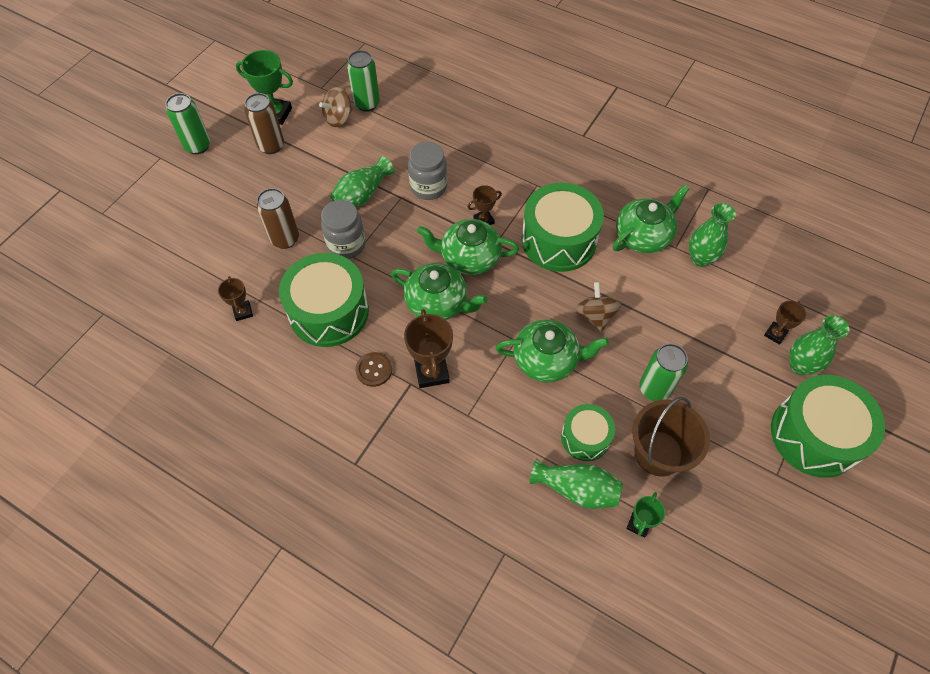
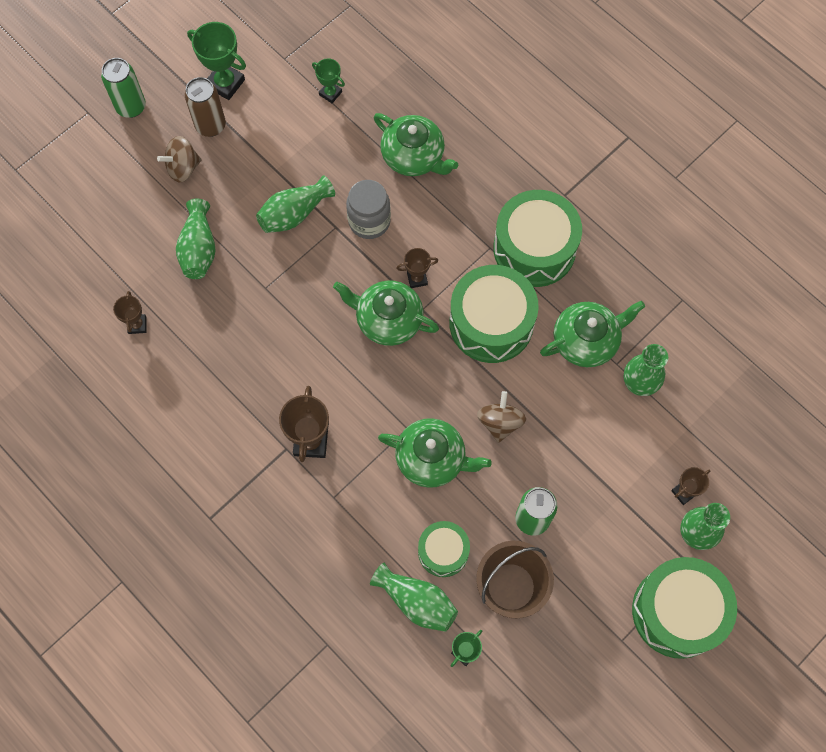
camera: 15 degrees right, 10 degrees up
(285, 239) = (199, 249): brown can -> green vase
(329, 311) = (224, 347): green drum -> green drum (534, 248)
(338, 118) = (293, 106): brown spinning top -> brown spinning top (183, 168)
(346, 244) = (262, 272): grey jar -> none
(367, 104) = (330, 93): green can -> green trophy
(374, 370) = (253, 424): brown button -> none
(437, 303) = (339, 365): green teapot -> green teapot (414, 156)

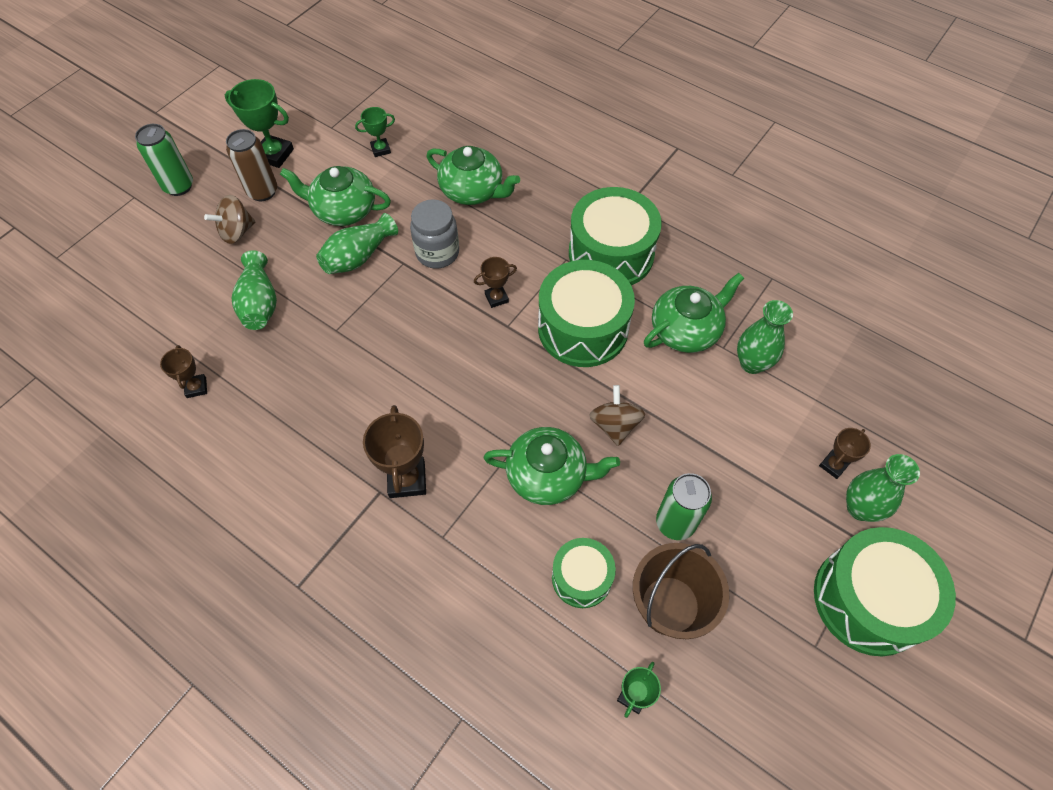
camera: 10 degrees left, 10 degrees down
(330, 93) = (380, 149): green trophy -> green trophy turned 45 degrees counterclockwise
(388, 320) = (473, 341): green teapot -> green teapot (343, 210)
(416, 601) = (562, 643): green vase -> none

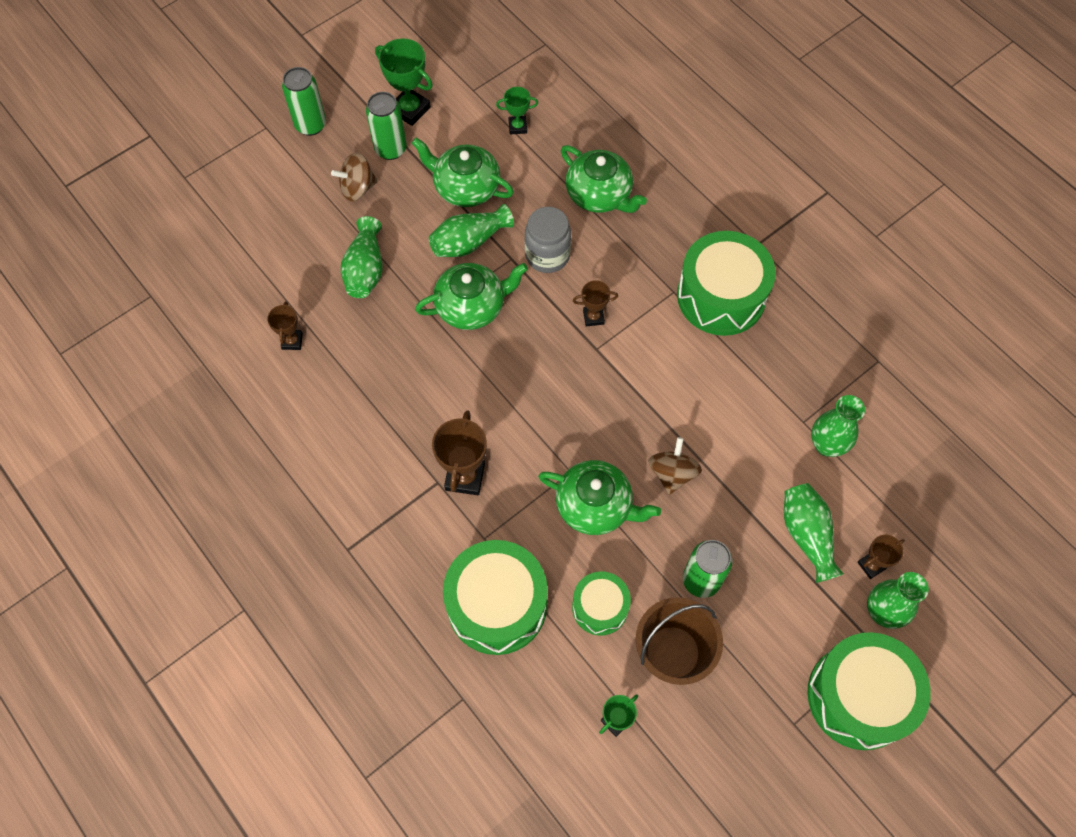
camera: 15 degrees right, 5 degrees up
(262, 192) = (390, 149): brown can -> green can
(583, 328) = (670, 368): green drum -> green drum (497, 605)
(686, 330) = (771, 395): green teapot -> green teapot (471, 306)
(762, 452) = (807, 535): none -> green vase

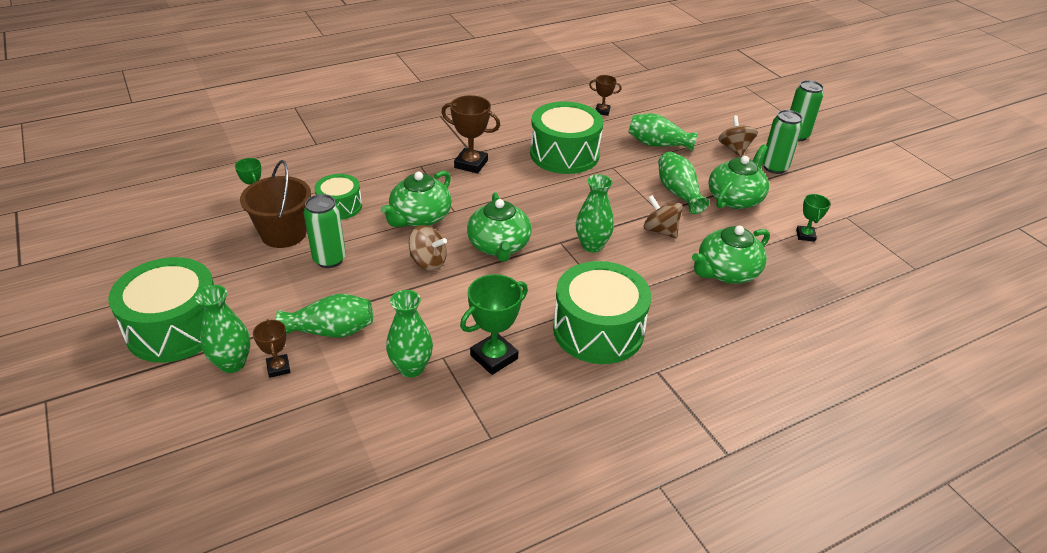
camera: 100 degrees right, 25 degrees down
(410, 109) = (818, 181): green trophy -> green trophy (494, 357)
(471, 306) = (616, 186): green teapot -> green teapot (499, 246)
(497, 605) = (369, 164): green drum -> green drum (564, 154)
(547, 255) = (660, 230): grey jar -> brown spinning top
(593, 317) = (592, 245): brown trophy -> green vase

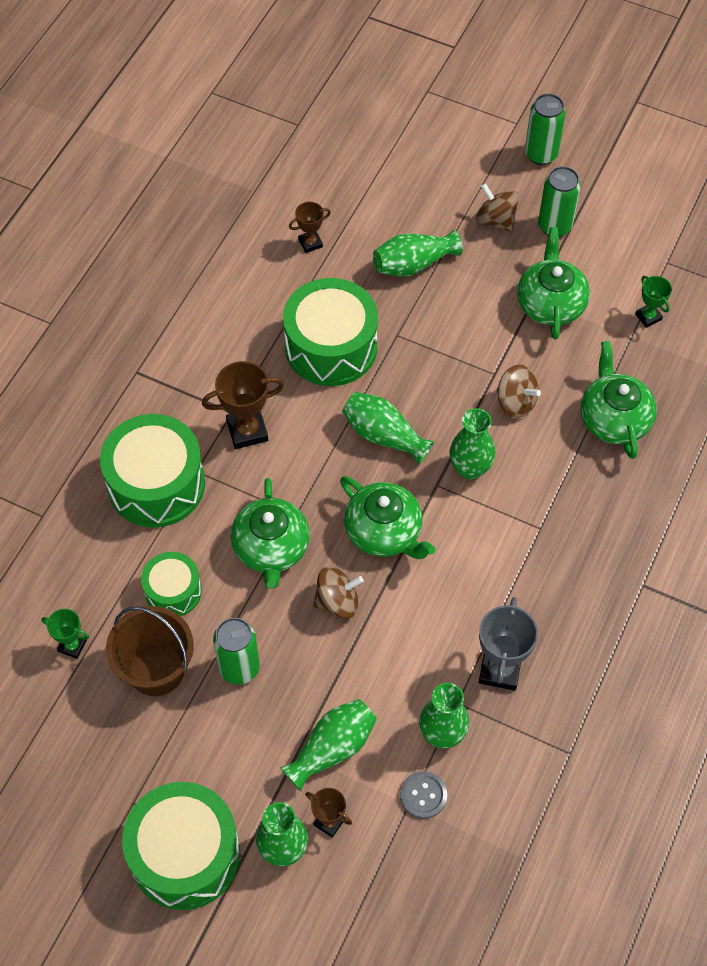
camera: 35 degrees left, 20 degrees up
(356, 394) = (423, 795): none -> grey button
(494, 357) = (500, 670): green trophy -> grey trophy
(598, 330) = (560, 573): green drum -> green drum (156, 484)
(660, 230) = (516, 402): brown spinning top -> brown spinning top turned 150 degrees counterclockwise
(678, 193) = (491, 332): green vase -> green vase (384, 436)
(726, 272) = (614, 419): green teapot -> green teapot turned 150 degrees clockwise

